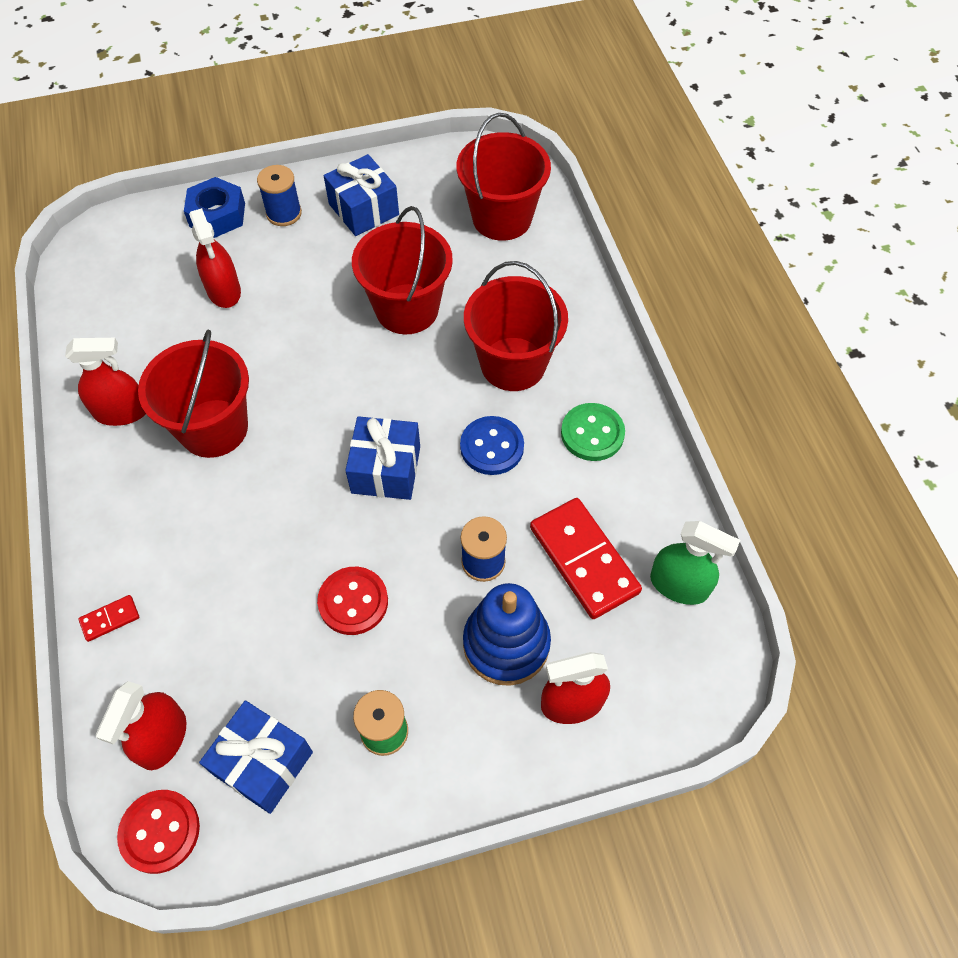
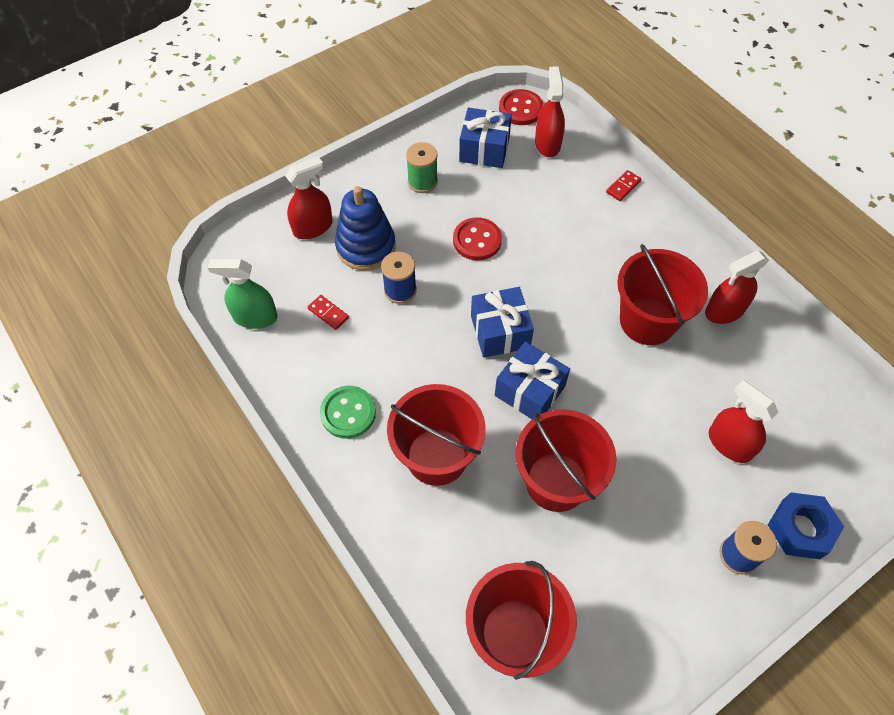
camera: 160 degrees right, 0 degrees up
(363, 209) = (663, 591): blue gift -> blue gift (530, 391)
(492, 447) = (426, 375): blue button -> none
(584, 560) = (328, 313): red domino -> red domino, size x0.44

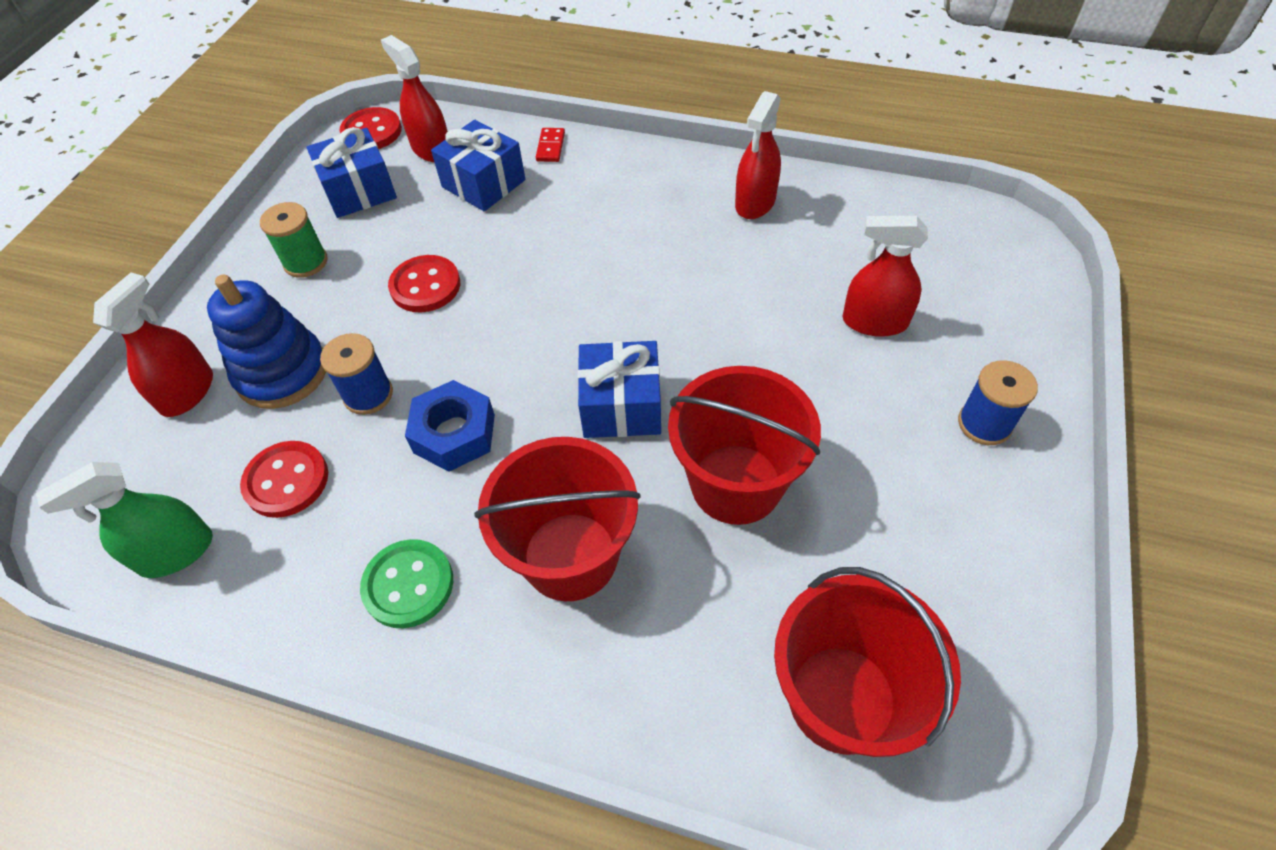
camera: 35 degrees left, 5 degrees down
(328, 313) = (286, 481): red domino -> red button
(500, 331) = (533, 365): blue gift -> blue gift (483, 183)
(647, 321) = (687, 256): red bucket -> none
(800, 529) = (1013, 357): blue nut -> blue nut (454, 433)

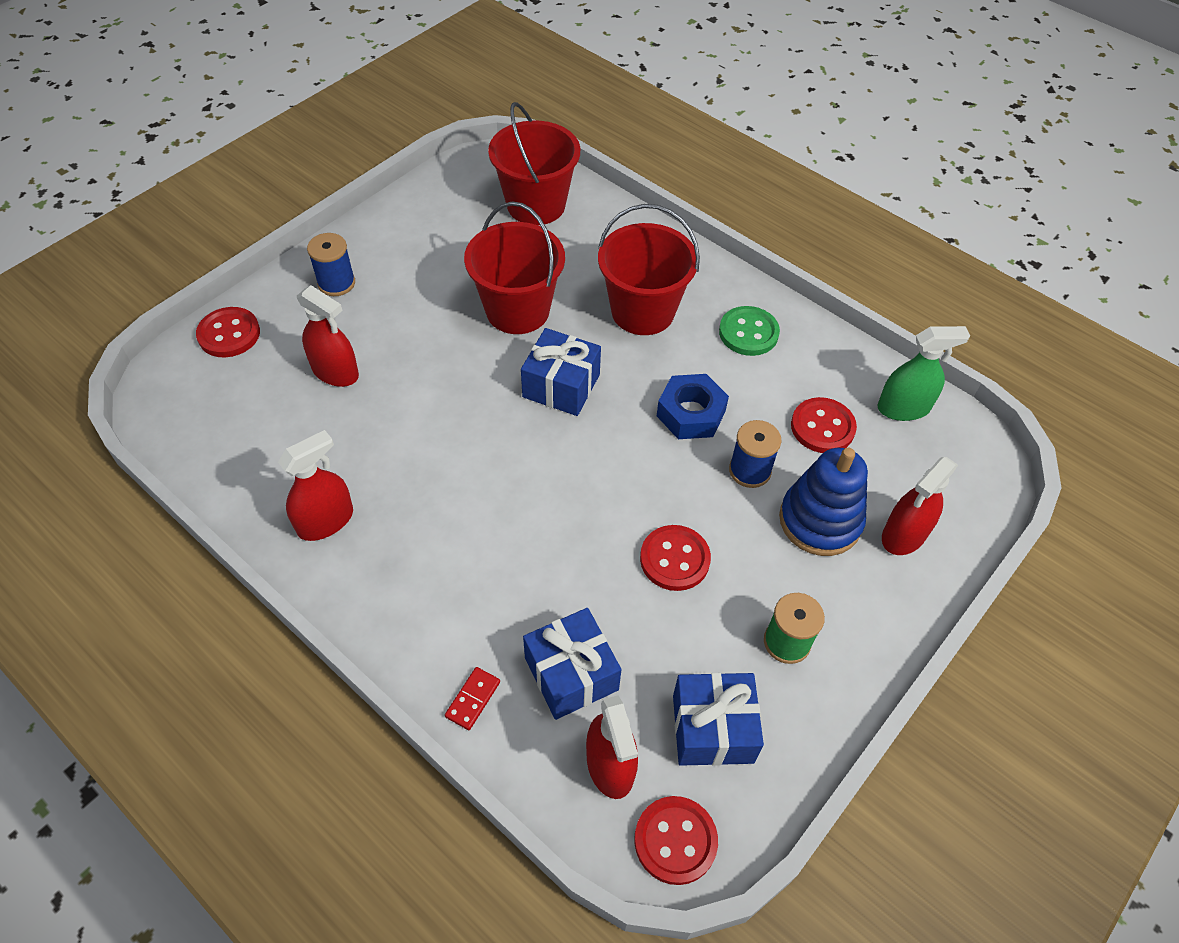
camera: 160 degrees left, 0 degrees up
(1024, 314) = (229, 334): none -> red button

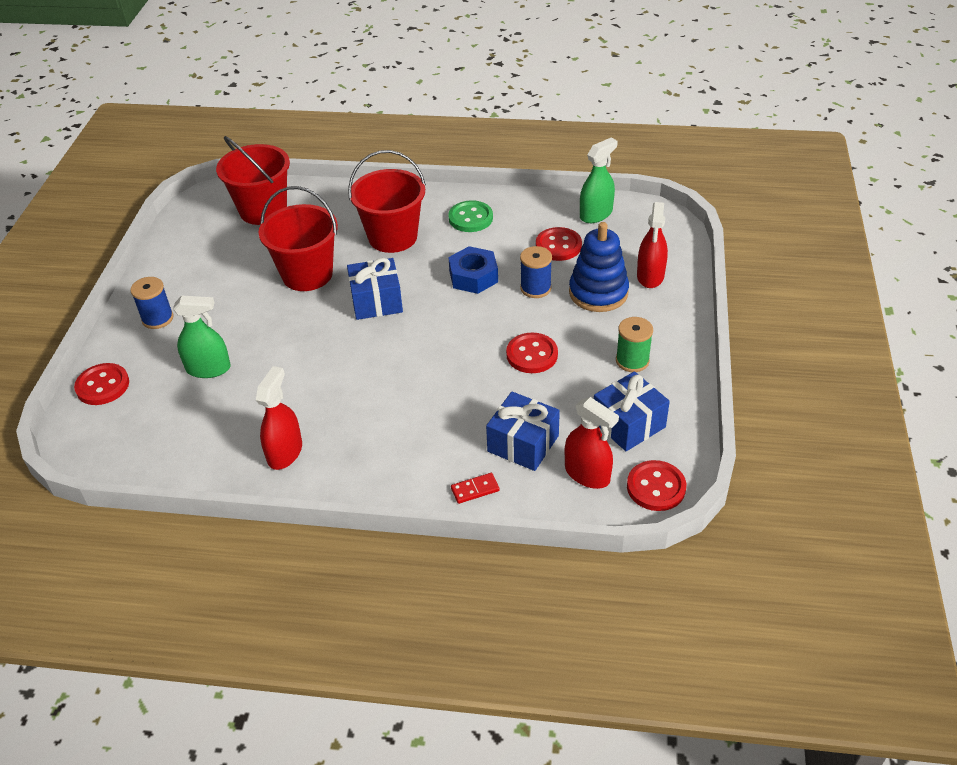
camera: 30 degrees left, 10 degrees down
(335, 372) = (208, 368): red spray bottle -> green spray bottle
(473, 699) = (475, 489): red domino -> red domino turned 75 degrees clockwise

